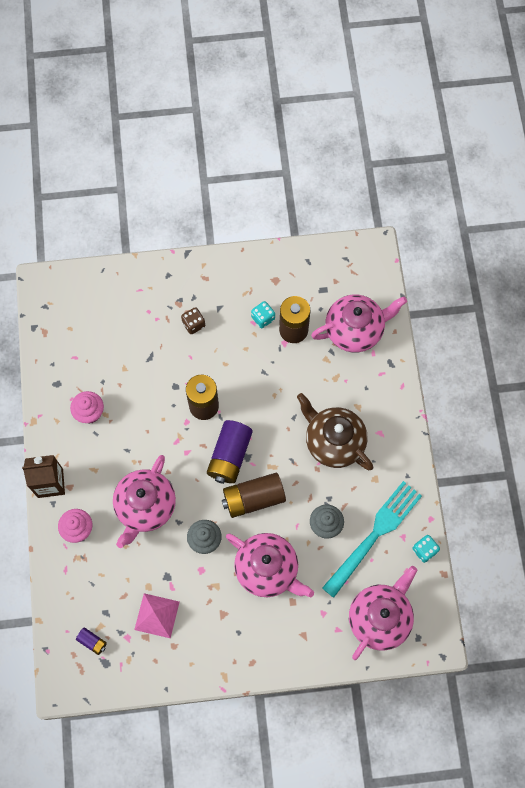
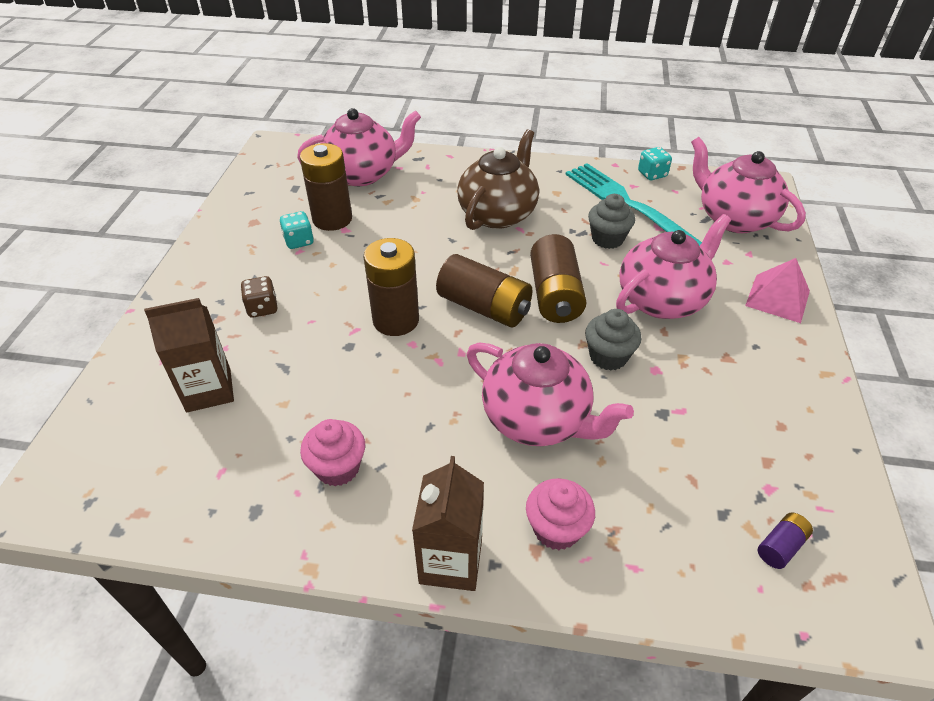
camera: 75 degrees left, 25 degrees down
(123, 326) = (208, 390): none -> brown carton
(157, 615) = (729, 439): pink pyramid -> pink pyramid (778, 298)
(230, 456) = (484, 307): purple battery -> brown battery
(333, 441) = (498, 214): brown teapot -> brown teapot turned 150 degrees clockwise
(355, 330) = (363, 174): pink teapot -> pink teapot turned 75 degrees clockwise

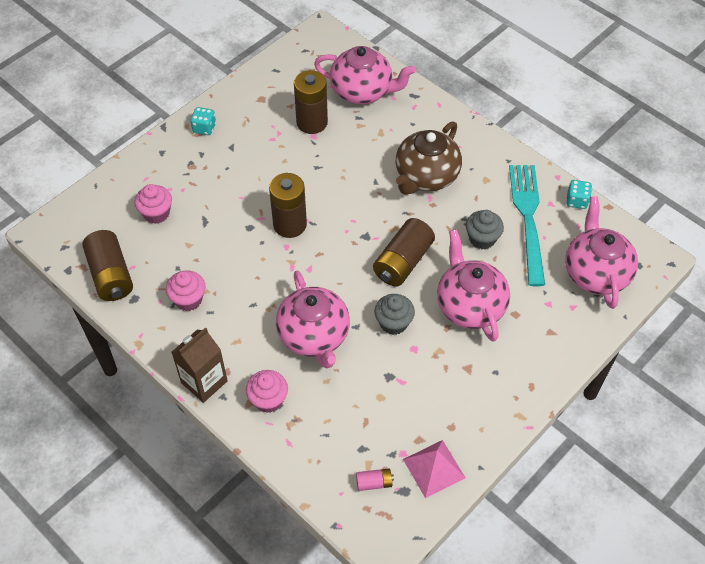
camera: 35 degrees right, 10 degrees up
(208, 390) = (156, 213): brown carton -> pink cupcake
(262, 308) = (221, 172): brown dice -> none
(299, 241) = (277, 130): turquoise dice -> turquoise dice (204, 128)
(484, 307) = (350, 245): brown battery -> brown battery (111, 275)
(498, 214) = (426, 176): brown teapot -> brown teapot turned 150 degrees clockwise
(662, 300) = (470, 305): pink teapot -> pink teapot turned 105 degrees counterclockwise
(778, 298) = (551, 350): pink pyramid -> pink pyramid (434, 468)
(780, 546) = (374, 483): purple battery -> pink battery

